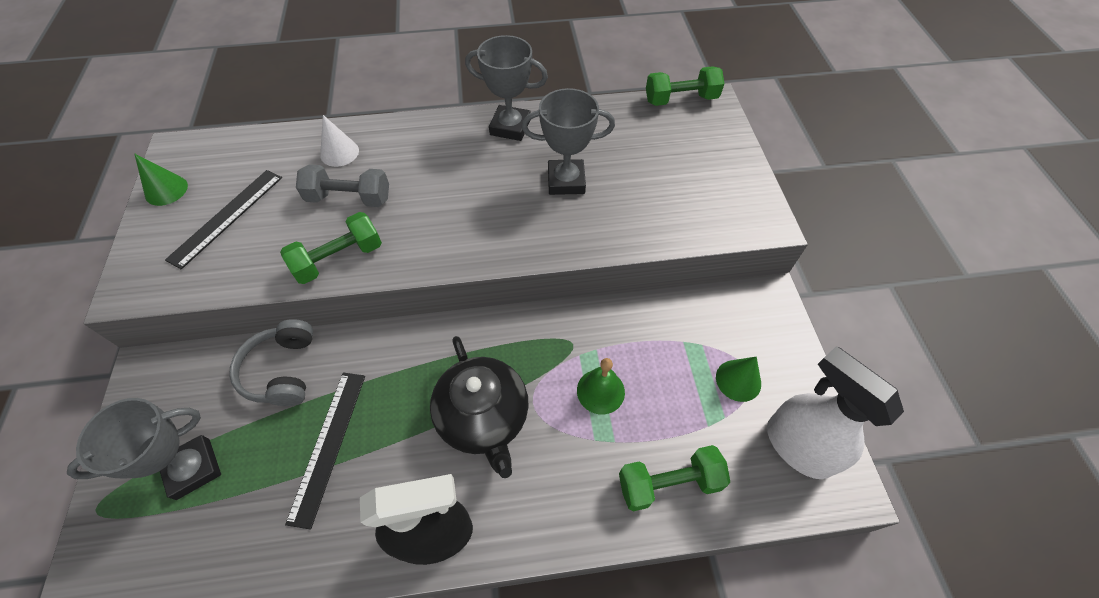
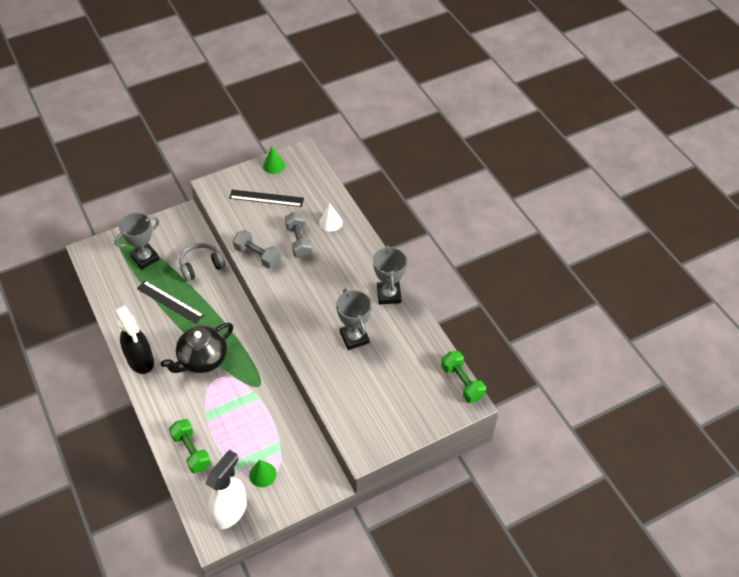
camera: 70 degrees right, 5 degrees down
(193, 469) = (145, 258): grey trophy -> grey trophy turned 75 degrees counterclockwise
(328, 445) = (170, 302): black ruler -> black ruler turned 45 degrees clockwise
(339, 259) = (257, 255): green dumbbell -> grey dumbbell
(600, 391) = (234, 407): green bell -> none

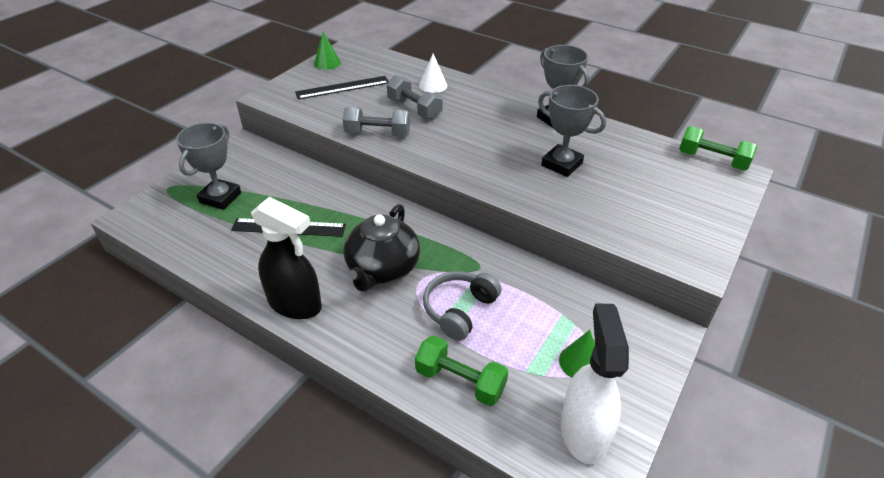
camera: 30 degrees left, 10 degrees down
(201, 266) = (302, 181): grey headphones -> grey headphones (459, 310)

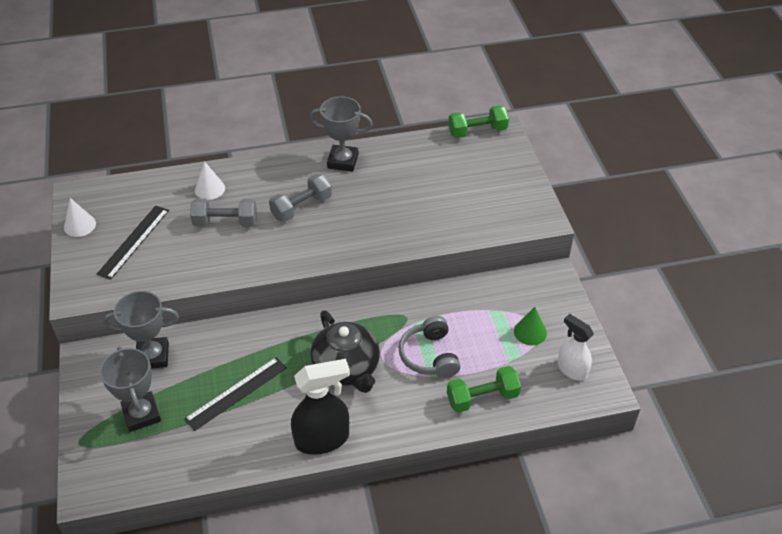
camera: 45 degrees left, 5 degrees up
(327, 63) = (79, 225): green cone -> white cone
(377, 134) = (228, 265): grey dumbbell -> grey dumbbell (301, 207)
(561, 164) = (391, 199): grey trophy -> grey trophy (153, 356)
(583, 431) = (571, 369): white spray bottle -> white spray bottle, size x0.65

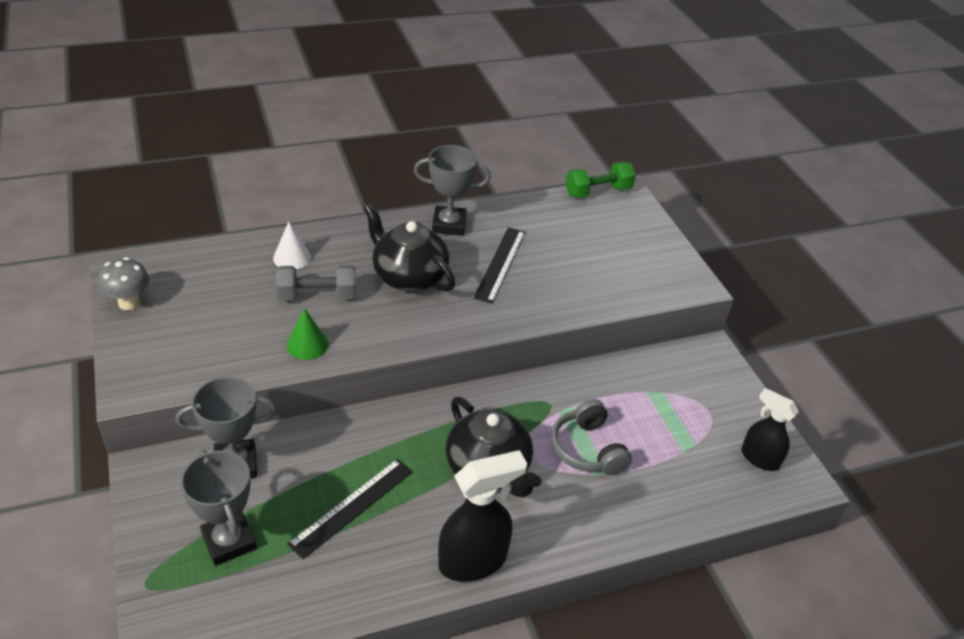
camera: 10 degrees left, 5 degrees down
(79, 225) = (129, 303): white cone -> grey mushroom
(133, 241) = (202, 320): black ruler -> black ruler (500, 264)
(301, 207) = (409, 276): grey dumbbell -> black teapot
(482, 398) = (662, 497): green dumbbell -> none
(530, 332) = (700, 416): green cone -> green cone (307, 344)
(571, 369) = (759, 458): white spray bottle -> black spray bottle

